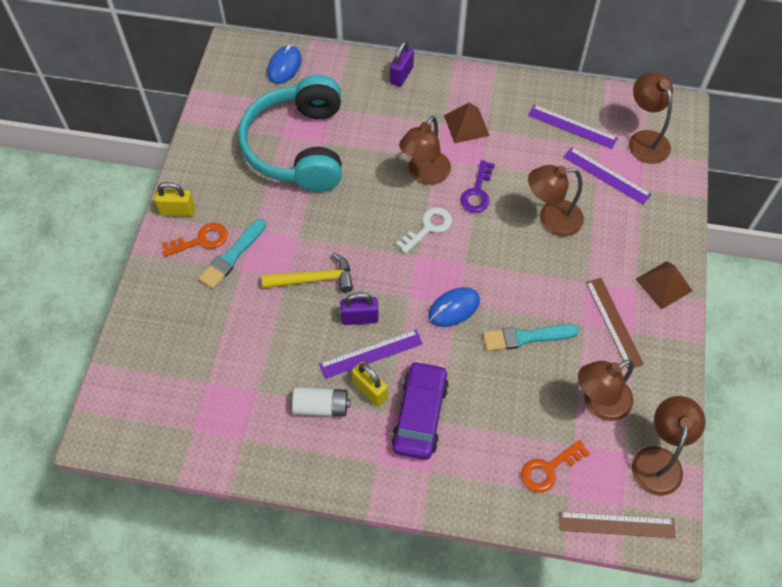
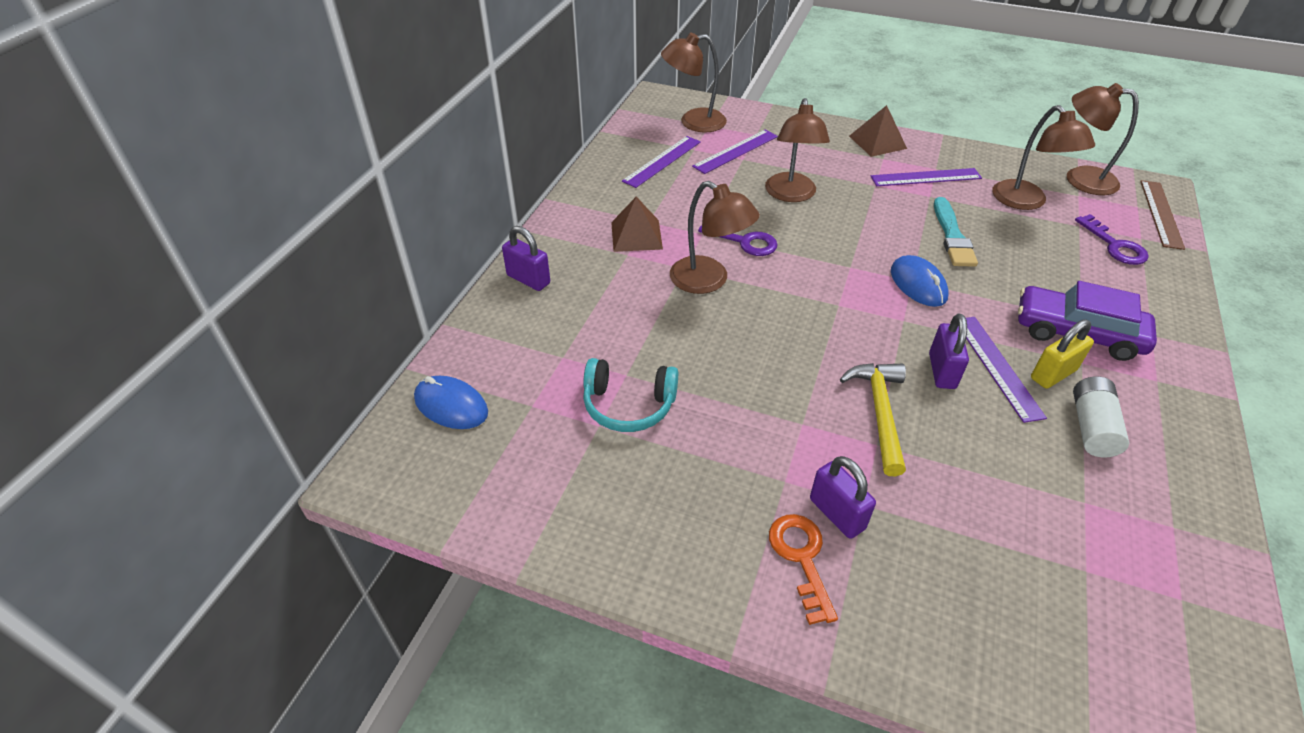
camera: 80 degrees left, 15 degrees down
(177, 211) = (733, 593): yellow padlock -> none
(232, 256) = (837, 514): turquoise brush -> purple padlock
(298, 147) = (628, 405): turquoise headphones -> turquoise headphones, size x0.49
(428, 228) = (795, 289): white key -> none
(549, 469) = (1114, 245): orange key -> purple key
(613, 322) = (926, 177): brown ruler -> purple ruler

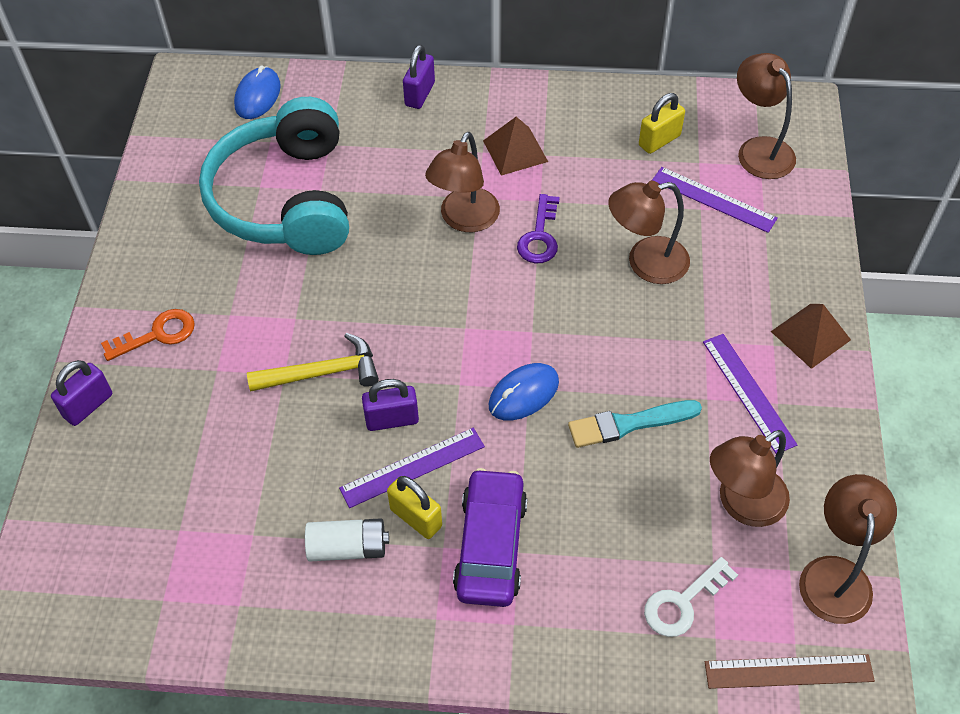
camera: 75 degrees right, 10 degrees up
(628, 405) = (286, 199): turquoise headphones -> turquoise headphones, size x2.03
(662, 161) = (659, 140): purple ruler -> yellow padlock
(837, 514) = (203, 352): purple padlock -> purple padlock (88, 405)
(1114, 245) = (683, 602): purple key -> white key

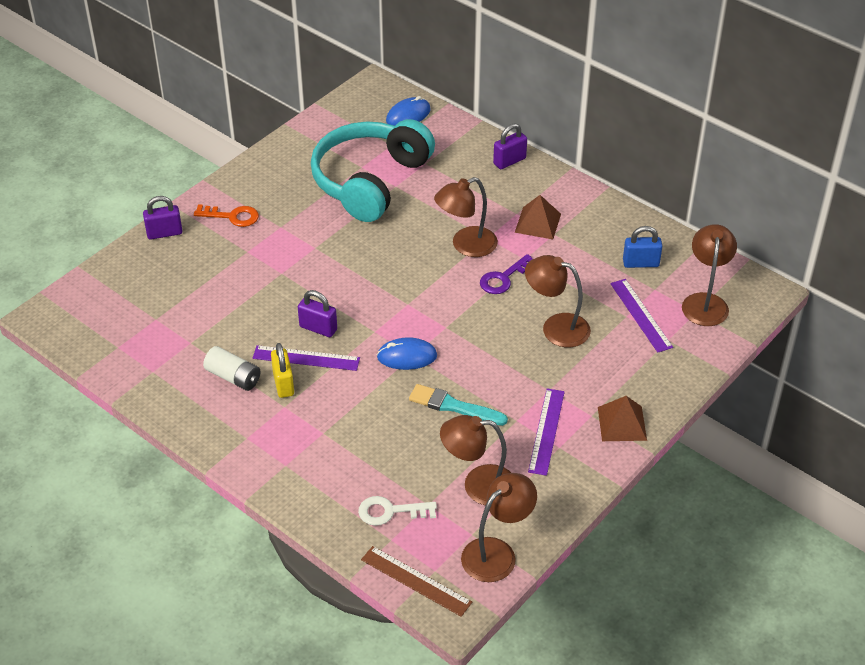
camera: 35 degrees right, 10 degrees down
(322, 373) = (302, 283): yellow hammer -> none
(491, 545) = (311, 421): purple car -> none
(659, 140) = (640, 263): yellow padlock -> blue padlock

